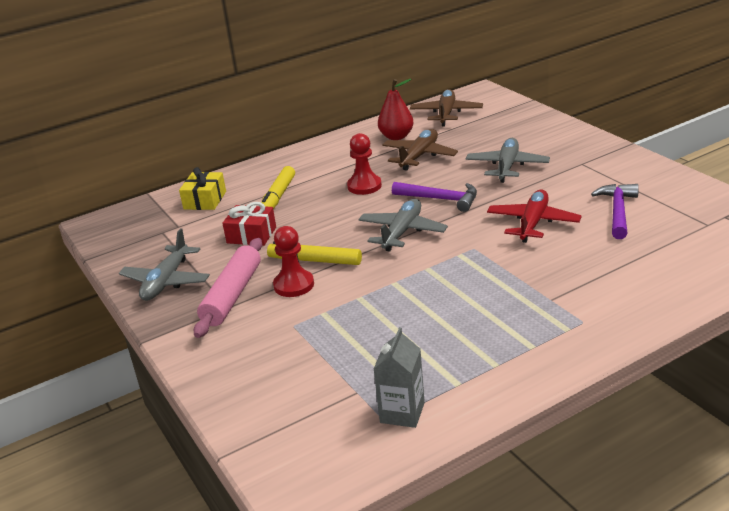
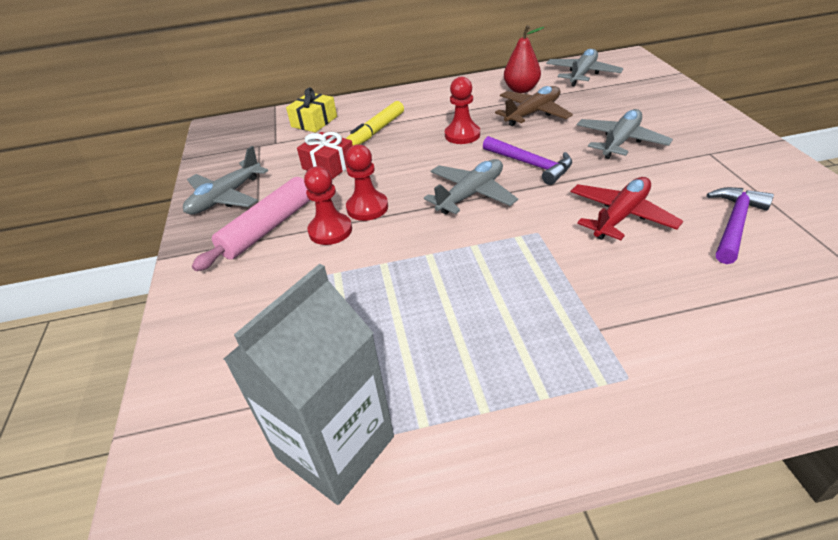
camera: 20 degrees right, 10 degrees up
(315, 261) = (367, 208): yellow marker -> red pawn
(402, 413) = (335, 447): grey carton -> grey carton, size x1.75
(446, 114) = (582, 74): brown plane -> grey plane

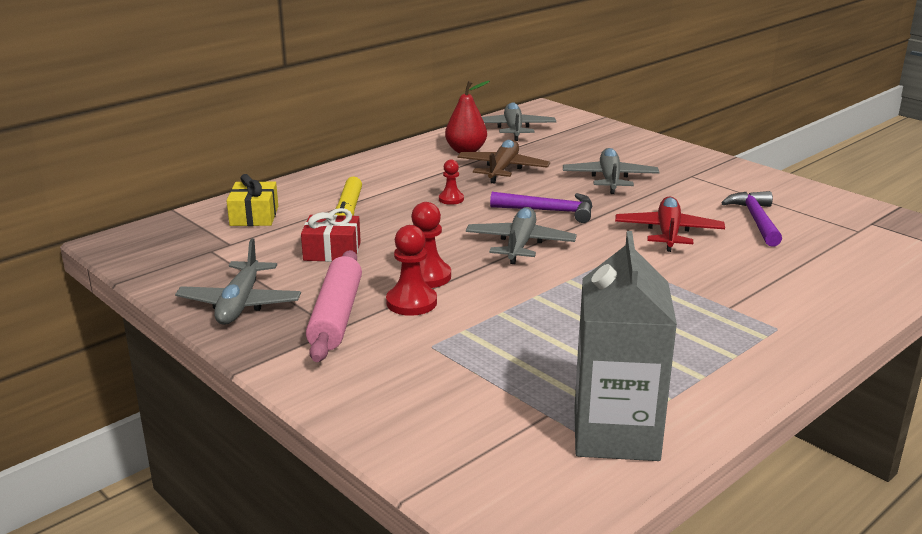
camera: 35 degrees left, 15 degrees down
(462, 135) = (451, 199): red pawn -> red pawn, size x0.62

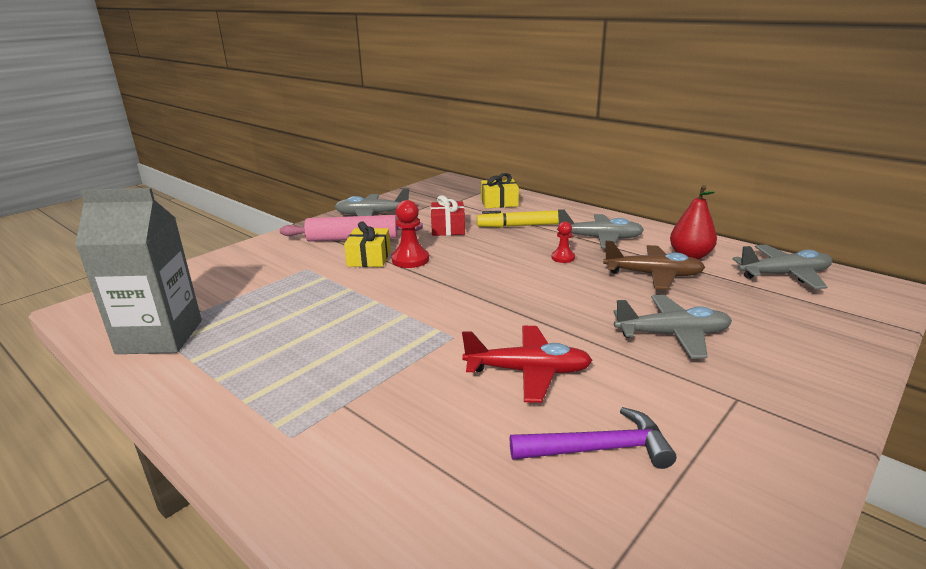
camera: 85 degrees right, 0 degrees up
(411, 302) = (369, 258): red pawn -> yellow gift
(520, 244) = (475, 291): grey plane -> grey plane (600, 238)
(549, 211) = (557, 301): purple hammer -> none

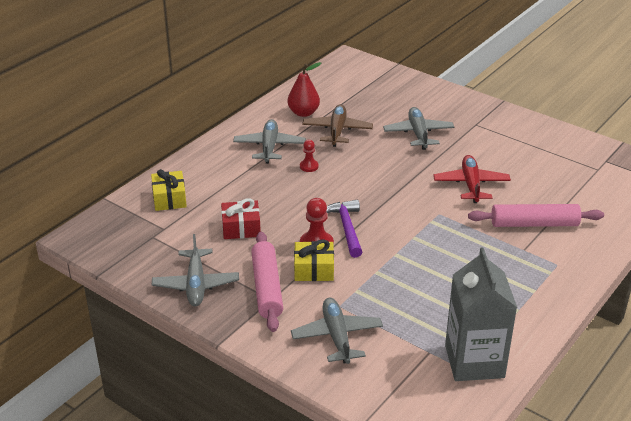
camera: 95 degrees left, 10 degrees up
(408, 427) = (534, 224): none -> pink rolling pin
(518, 226) = (237, 187): yellow marker -> none
(598, 449) = (528, 166): purple hammer -> purple hammer (346, 228)
(784, 275) = (332, 85): grey plane -> grey plane (337, 336)

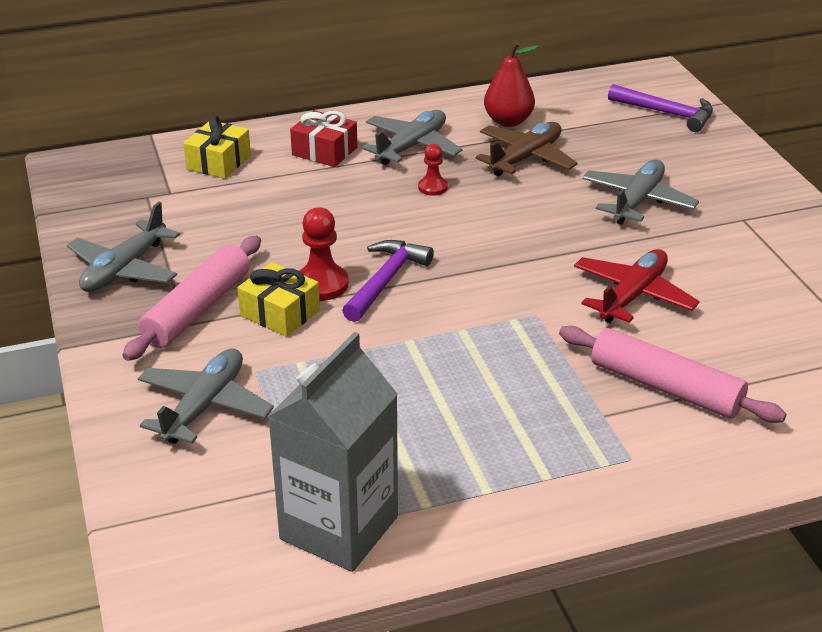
camera: 35 degrees right, 0 degrees up
(241, 228) = (256, 227): red gift -> red gift (324, 151)
(378, 79) = (666, 113): none -> purple hammer

